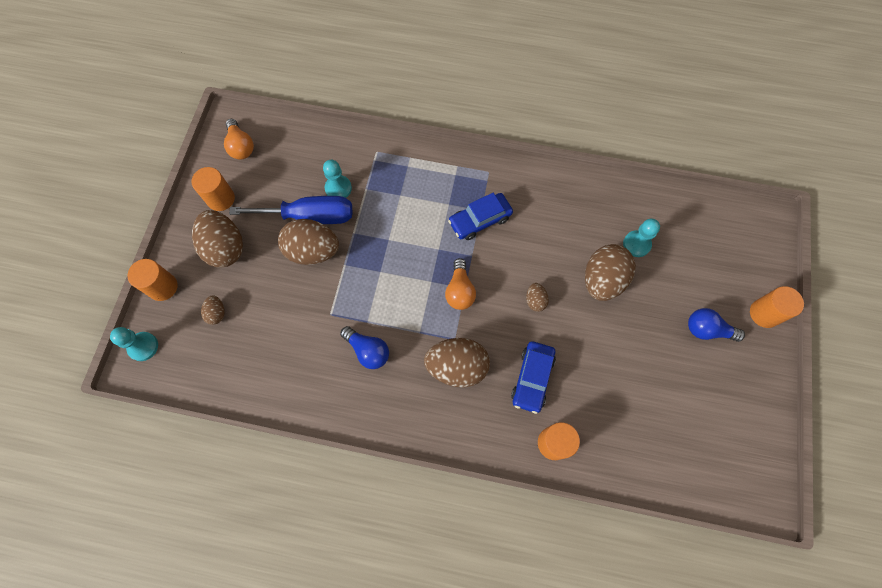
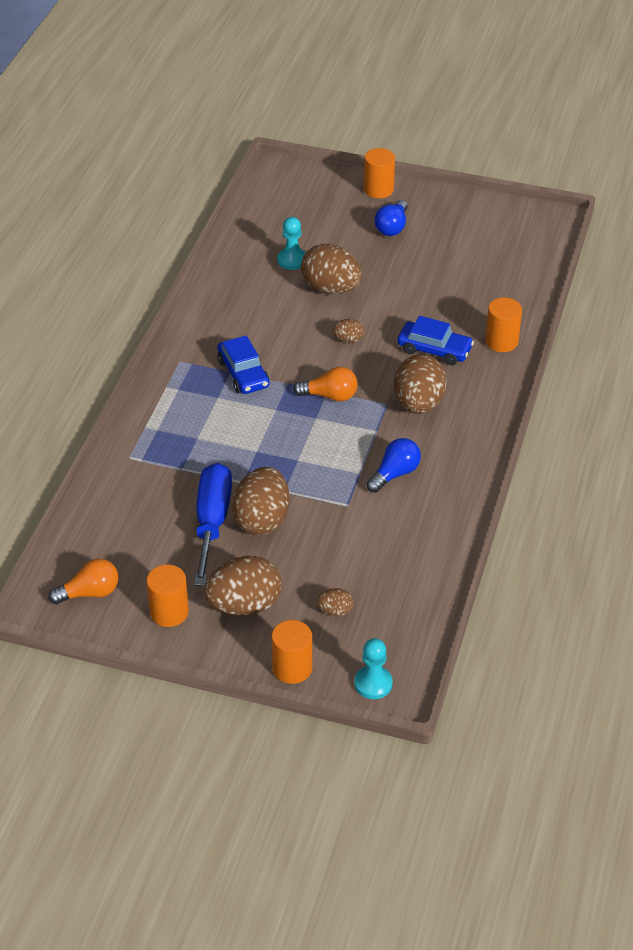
camera: 85 degrees left, 25 degrees down
(338, 188) = (176, 494): turquoise pawn -> none

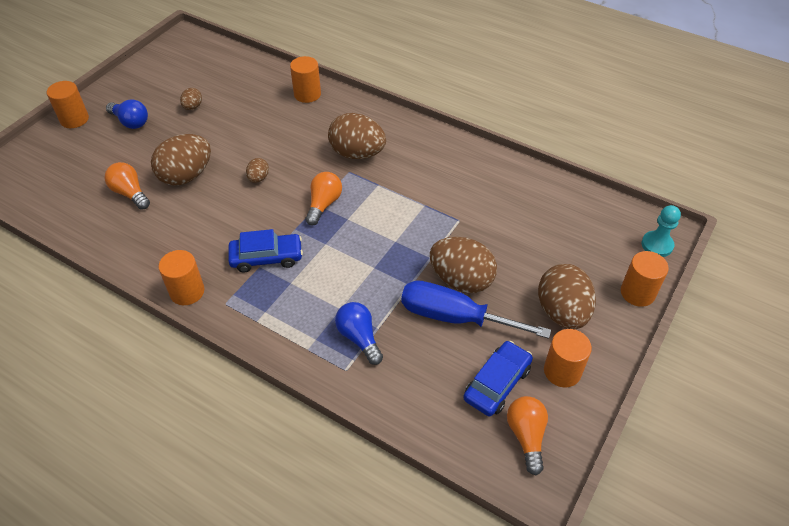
camera: 75 degrees left, 5 degrees up
(185, 334) = (187, 292): none -> orange cylinder
(292, 260) = (130, 193): turquoise pawn -> orange light bulb
(335, 611) = (577, 252): brown egg -> brown egg (193, 107)
(395, 474) = (432, 184): blue light bulb -> blue light bulb (359, 338)
(434, 350) = (298, 131): blue car -> blue car (497, 383)

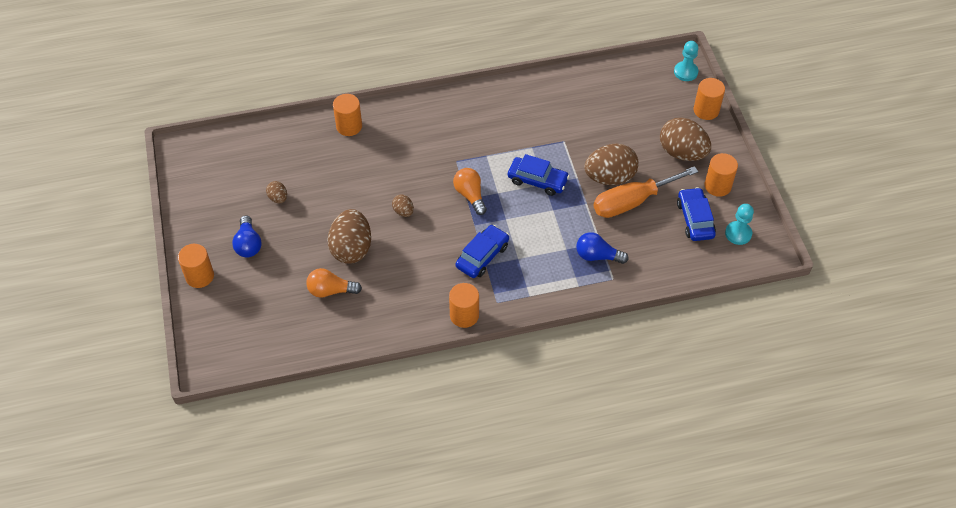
camera: 45 degrees left, 5 degrees up
(131, 122) = (248, 244): blue light bulb -> blue light bulb turned 90 degrees clockwise
(357, 153) = (444, 144): brown egg -> none
(393, 234) = (537, 180): none -> blue car
(454, 317) = (632, 202): blue screwdriver -> orange screwdriver
(526, 436) = (738, 234): orange light bulb -> turquoise pawn

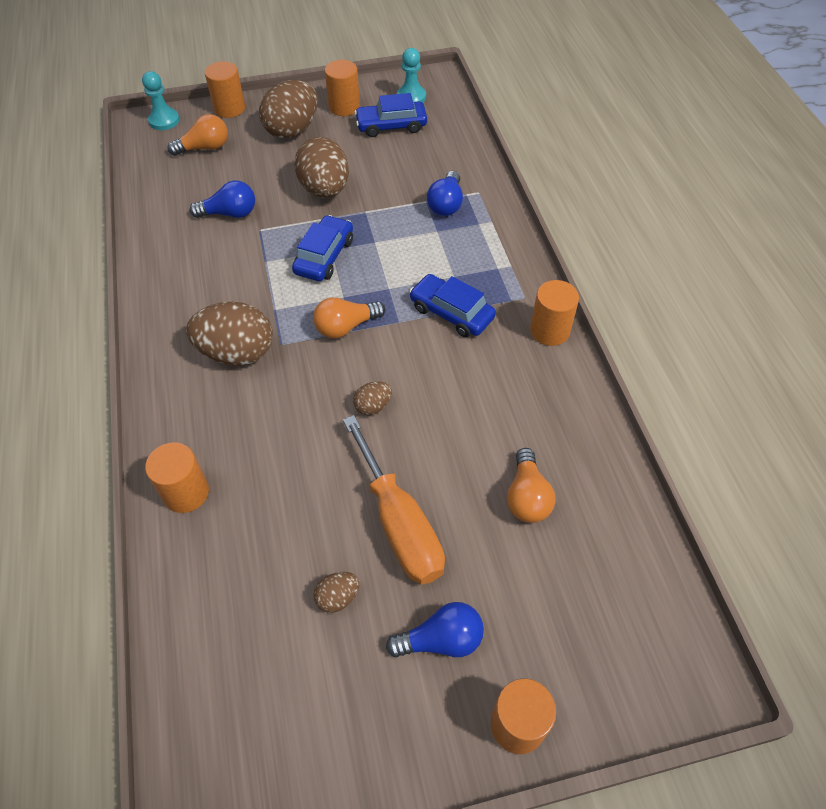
camera: 90 degrees left, 0 degrees up
(351, 248) = (445, 473): brown egg -> brown egg (237, 353)
(580, 123) = (230, 213): none -> blue light bulb
(632, 202) = (364, 172): orange screwdriver -> orange screwdriver (399, 523)
(654, 100) = (205, 148): none -> orange light bulb

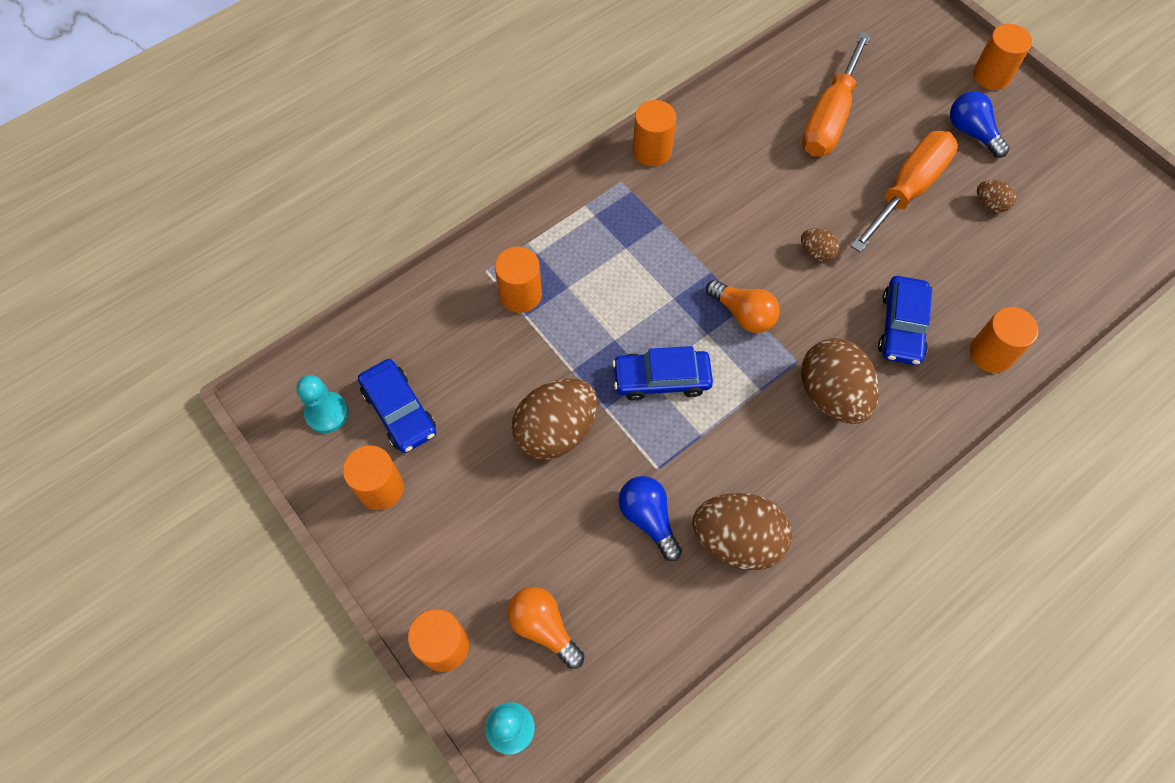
camera: 115 degrees left, 10 degrees up
(292, 130) = (458, 530): brown egg -> brown egg (737, 540)
(446, 204) = (520, 294): blue light bulb -> orange cylinder
(451, 312) = (674, 233): blue car -> blue car (901, 326)
(527, 497) = (829, 118): orange light bulb -> orange screwdriver

